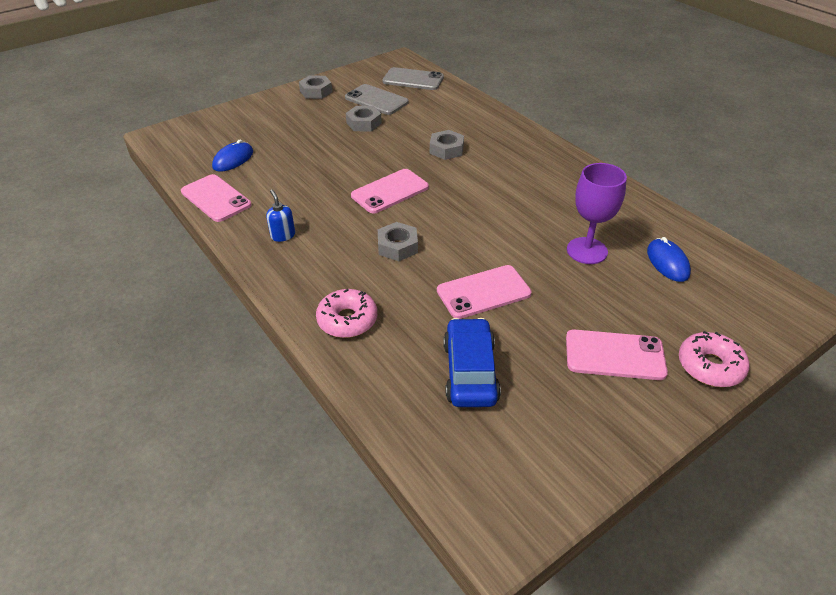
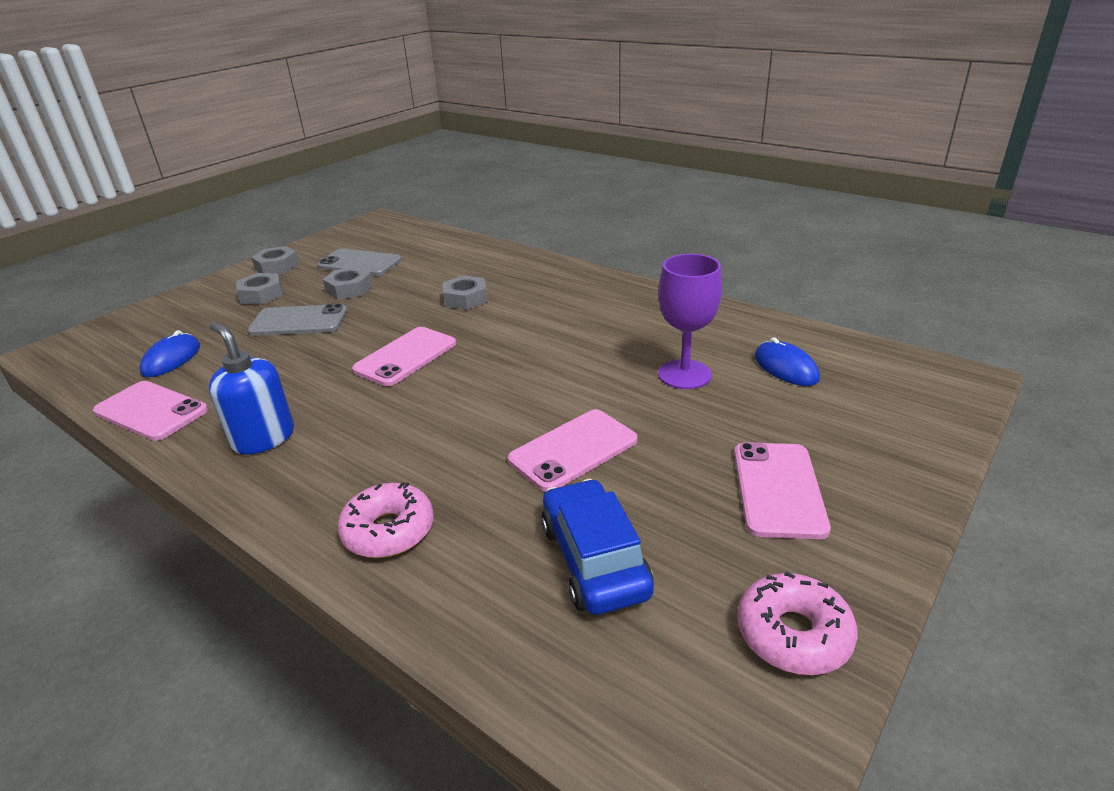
camera: 15 degrees left, 10 degrees down
(283, 235) = (263, 438): blue soap dispenser -> blue soap dispenser, size x1.72
(397, 246) = (435, 419): grey nut -> grey nut (261, 295)
(413, 79) = (400, 237): grey phone -> grey phone (299, 321)
(614, 355) = (778, 489): pink phone -> pink phone turned 75 degrees counterclockwise
(710, 366) = (901, 474): pink donut -> pink donut (793, 634)

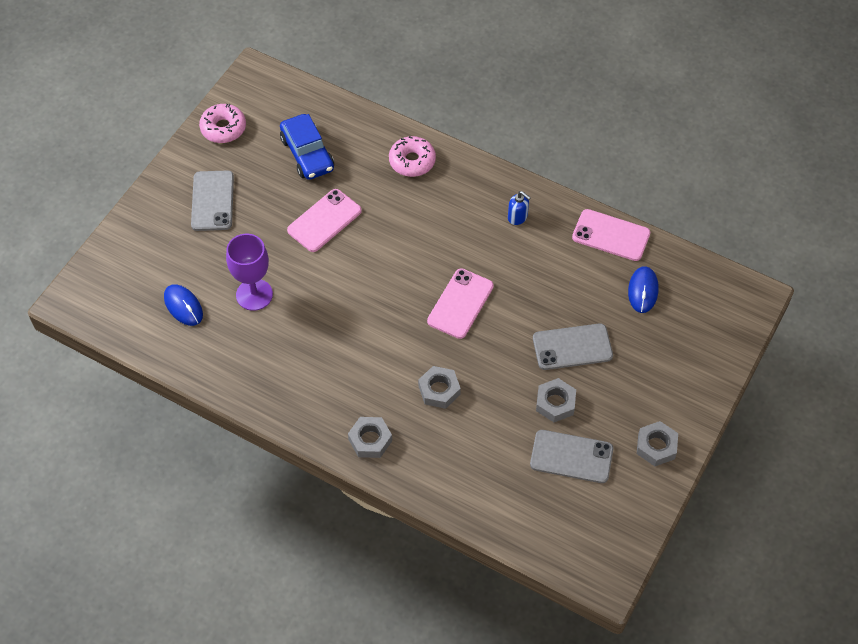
camera: 170 degrees right, 25 degrees up
(261, 295) = (635, 389): grey nut -> grey nut (370, 440)
(263, 438) = (517, 217): blue soap dispenser -> blue soap dispenser, size x0.58
(778, 489) = (212, 201): pink phone -> grey phone

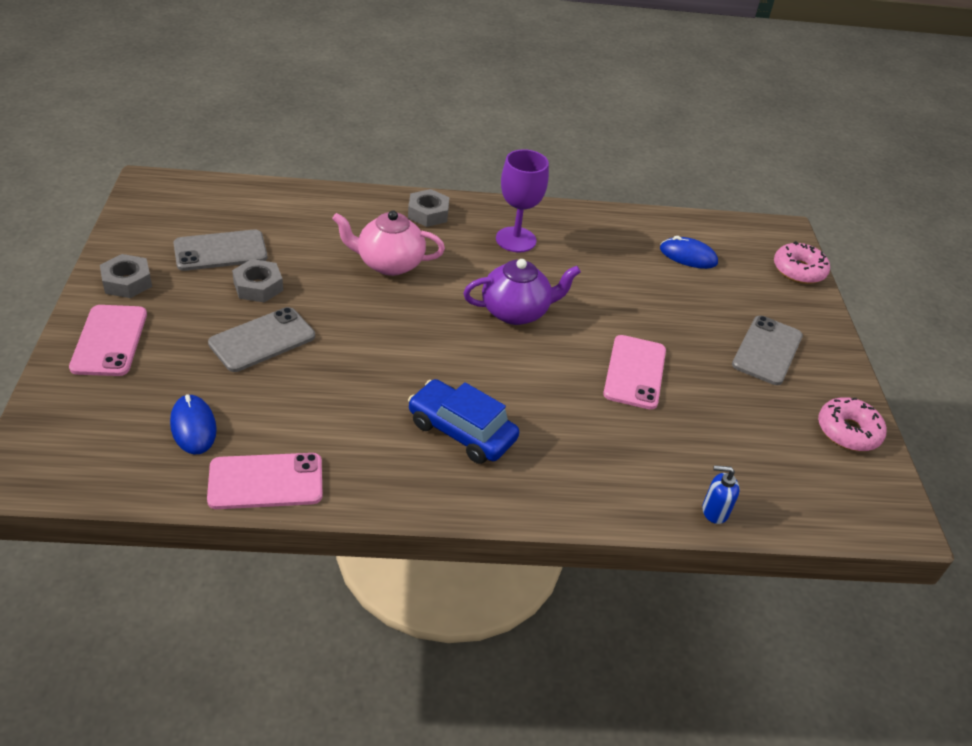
camera: 145 degrees right, 15 degrees down
(212, 201) = (767, 350): grey phone -> grey phone turned 60 degrees clockwise
(254, 295) = (635, 284): purple goblet -> purple goblet (516, 240)
(307, 154) = (726, 439): blue car -> blue car (461, 431)
(370, 303) = (516, 312): none -> purple teapot
(412, 161) = (596, 480): pink donut -> pink donut (798, 270)
(439, 390) = (389, 263): grey nut -> pink teapot
(460, 304) = (418, 341): pink phone -> pink phone (109, 340)
(517, 217) = (409, 459): blue soap dispenser -> blue soap dispenser (714, 511)

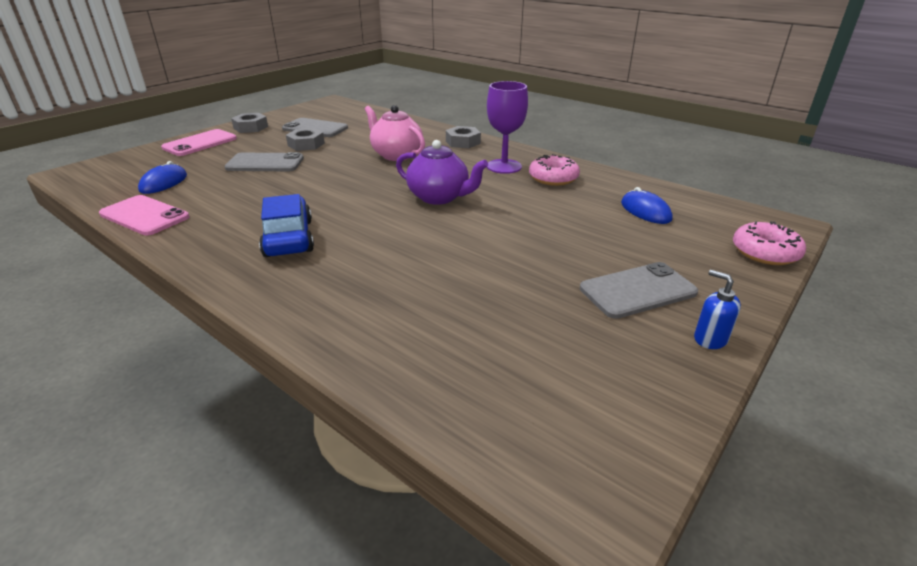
camera: 45 degrees right, 10 degrees down
(634, 372) = (476, 257): pink phone -> none
(714, 511) = (387, 374): blue soap dispenser -> blue soap dispenser (710, 339)
(848, 431) = (647, 388): pink donut -> pink donut (553, 178)

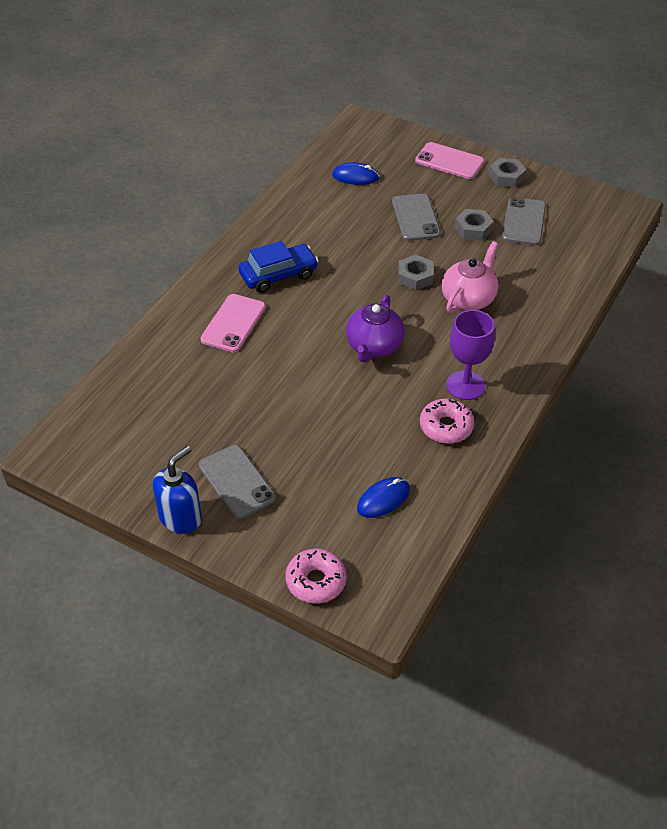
camera: 80 degrees right, 15 degrees up
(144, 216) = (296, 191): pink phone -> pink phone (233, 323)
(463, 142) = (528, 344): grey nut -> grey nut (415, 277)
(710, 339) = (181, 517): blue soap dispenser -> blue soap dispenser, size x1.72

